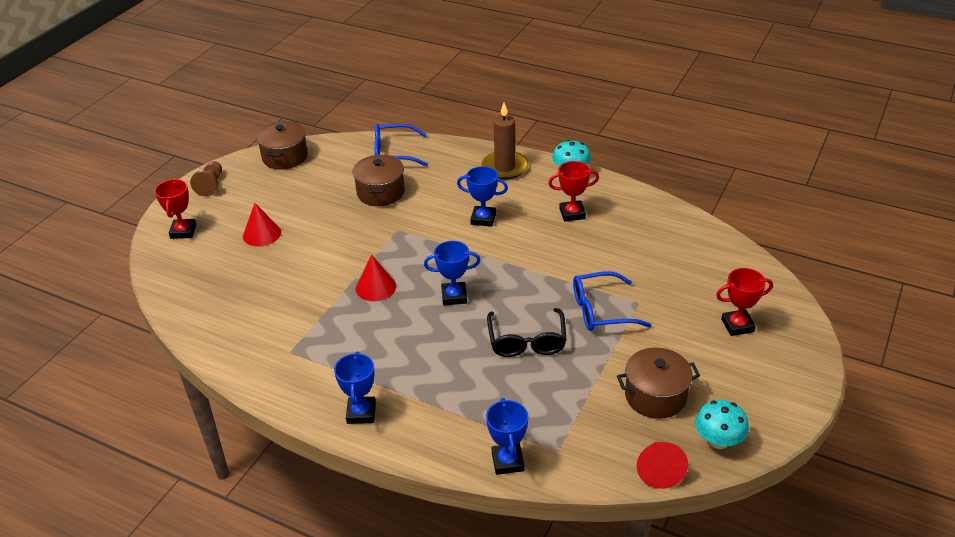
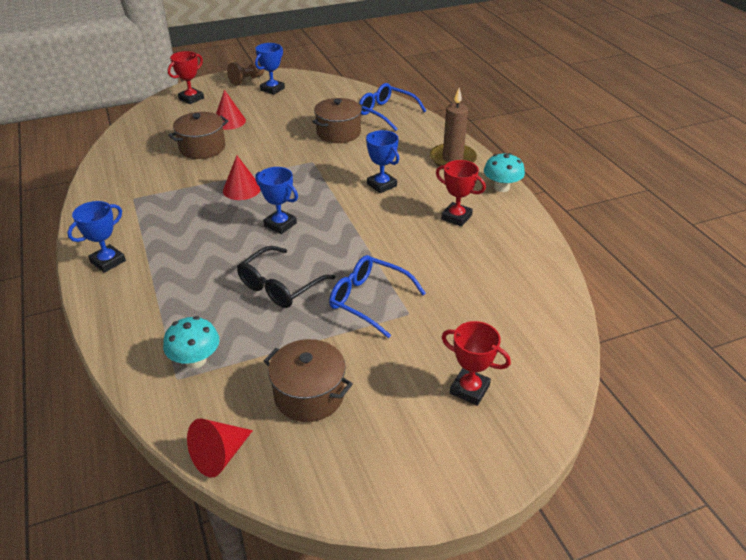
camera: 40 degrees right, 0 degrees up
(285, 157) = (313, 84): brown pot -> brown pot (202, 148)
(507, 461) = (134, 360): blue trophy -> blue trophy (272, 89)
(718, 440) = (303, 472): turquoise mushroom -> turquoise mushroom (195, 360)

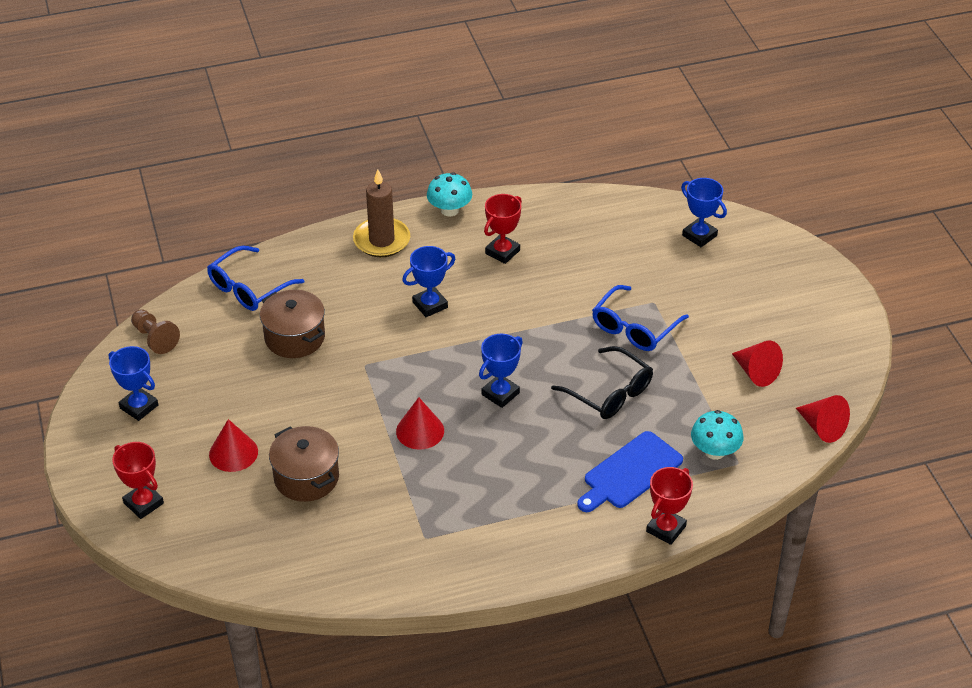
camera: 85 degrees left, 5 degrees up
(108, 261) = (558, 543): blue trophy -> blue trophy (699, 235)
(178, 301) = (630, 472): none -> blue cutting board
(246, 80) = (96, 438): brown pawn -> brown pawn (155, 338)
(309, 395) = (756, 372): brown pot -> red cone
(469, 389) = (747, 274): red trophy -> red trophy (666, 529)

